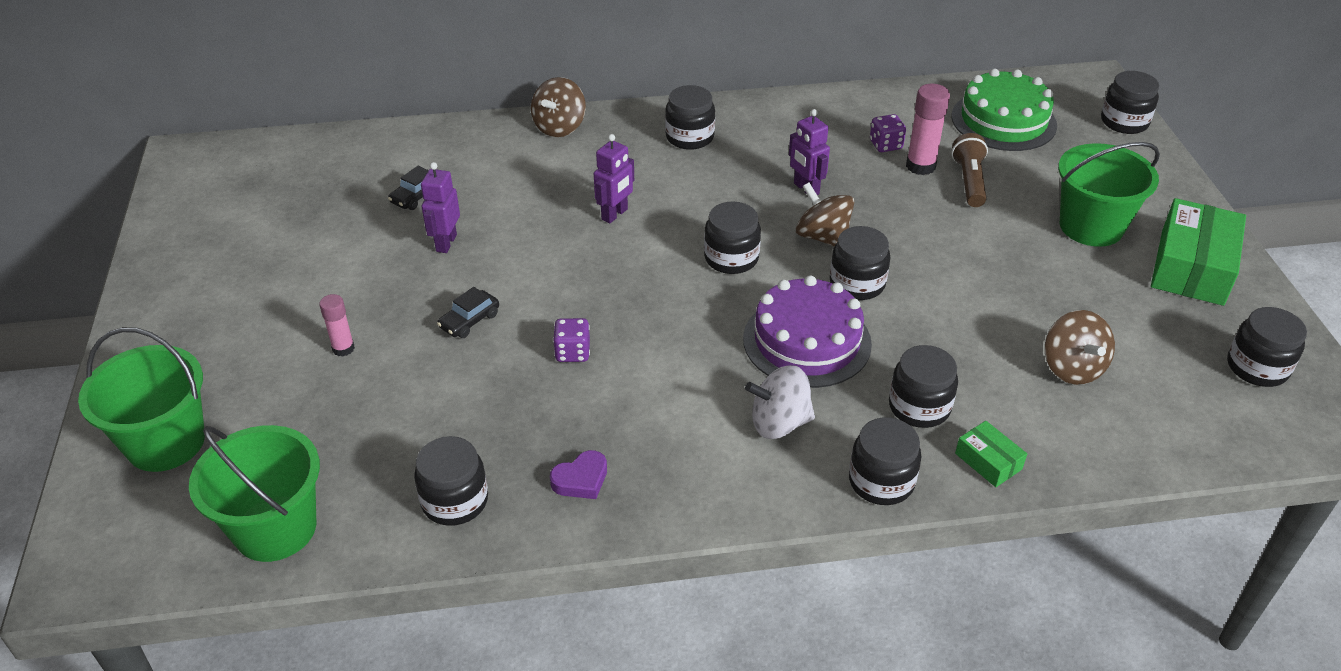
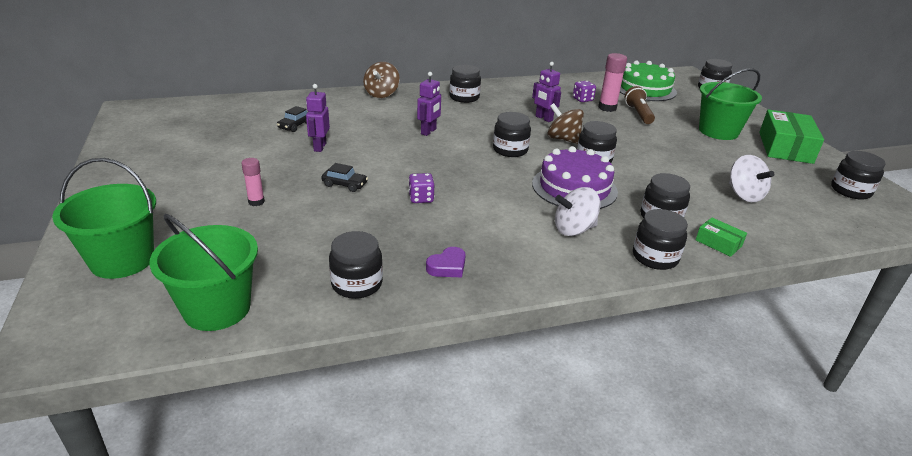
camera: 10 degrees left, 10 degrees down
(469, 321) = (345, 185): black car -> black car turned 105 degrees counterclockwise
(1072, 368) = (744, 195): brown spinning top -> white spinning top

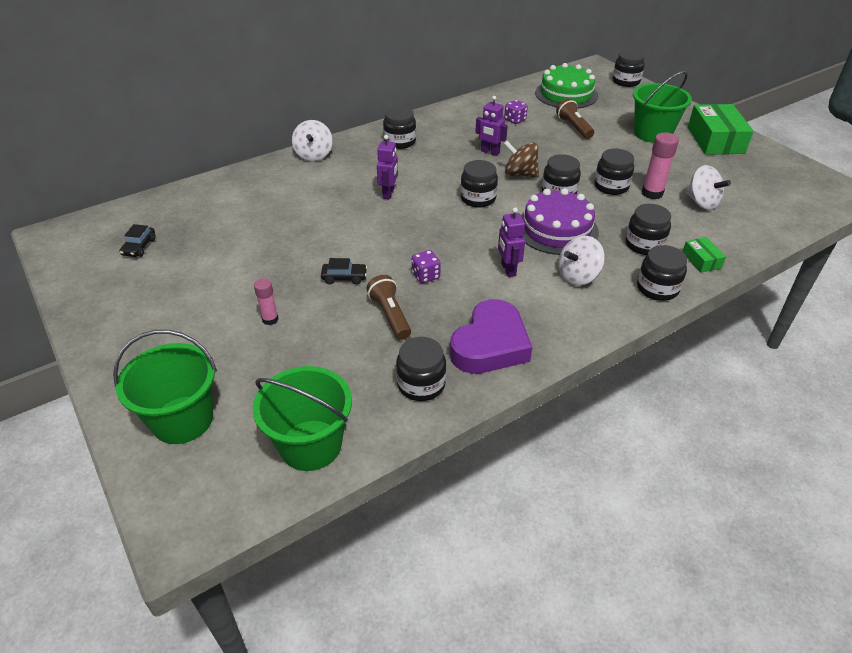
camera: 15 degrees left, 10 degrees up
(295, 126) = (249, 216): black car -> black car (139, 247)
(319, 147) = (291, 238): purple robot -> purple robot (508, 269)
(366, 222) = (390, 315): none -> brown flashlight
(381, 94) = (314, 155): brown spinning top -> white spinning top
(447, 267) = (490, 345): purple heart -> purple heart, size x2.18
(607, 108) = (542, 126): pink glue stick -> pink glue stick (652, 193)
(718, 243) = (701, 260): green box -> green box turned 45 degrees clockwise
(850, 191) = (784, 177): black jar -> black jar (611, 186)

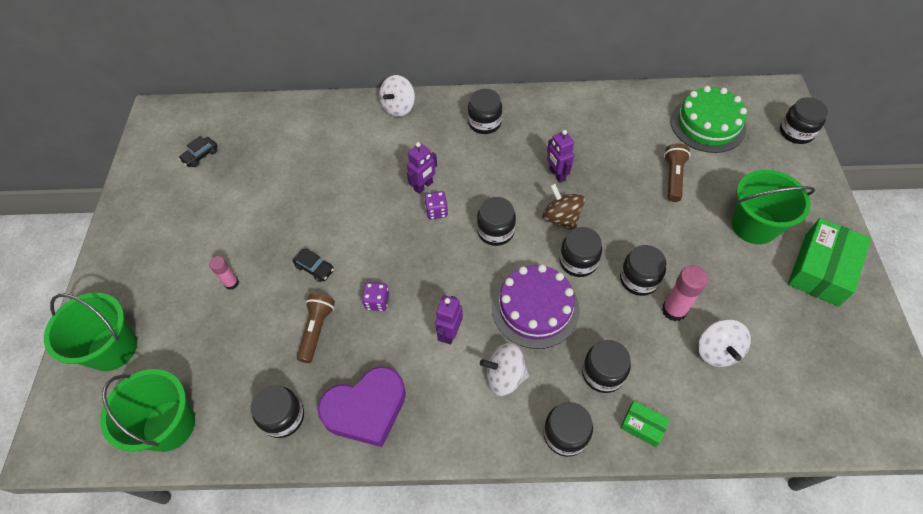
camera: 35 degrees right, 15 degrees up
(515, 120) = (619, 140): purple dice -> purple dice (436, 211)
(701, 260) = (642, 426): green box -> green box turned 75 degrees counterclockwise

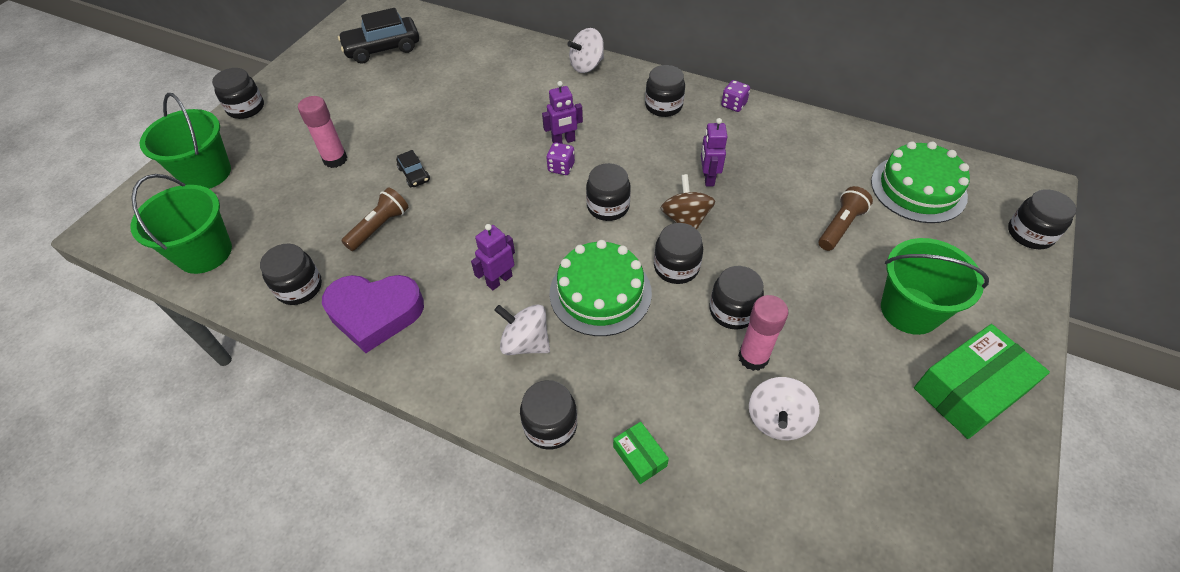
camera: 25 degrees right, 5 degrees down
(200, 155) = (382, 48): black car -> black car, size x2.01
(231, 283) = (335, 159): pink glue stick -> pink glue stick, size x1.61
(377, 302) = (450, 225): purple dice -> purple dice (733, 105)
(535, 308) = (600, 292): purple cake -> green cake
(603, 373) = (630, 385): black jar -> black jar (246, 108)

